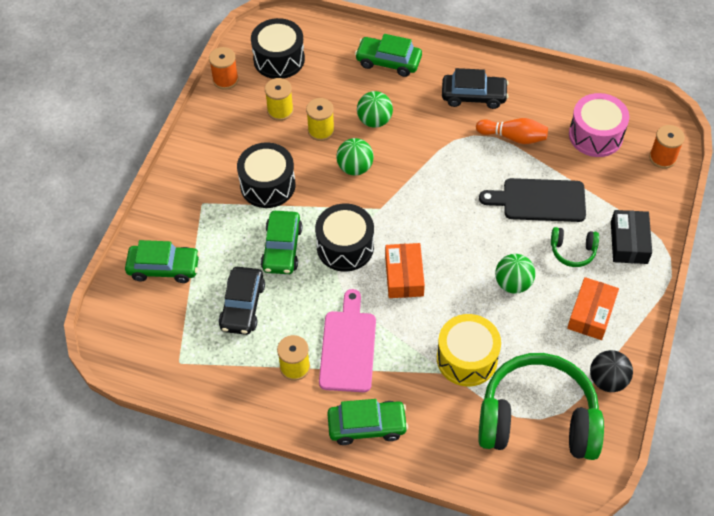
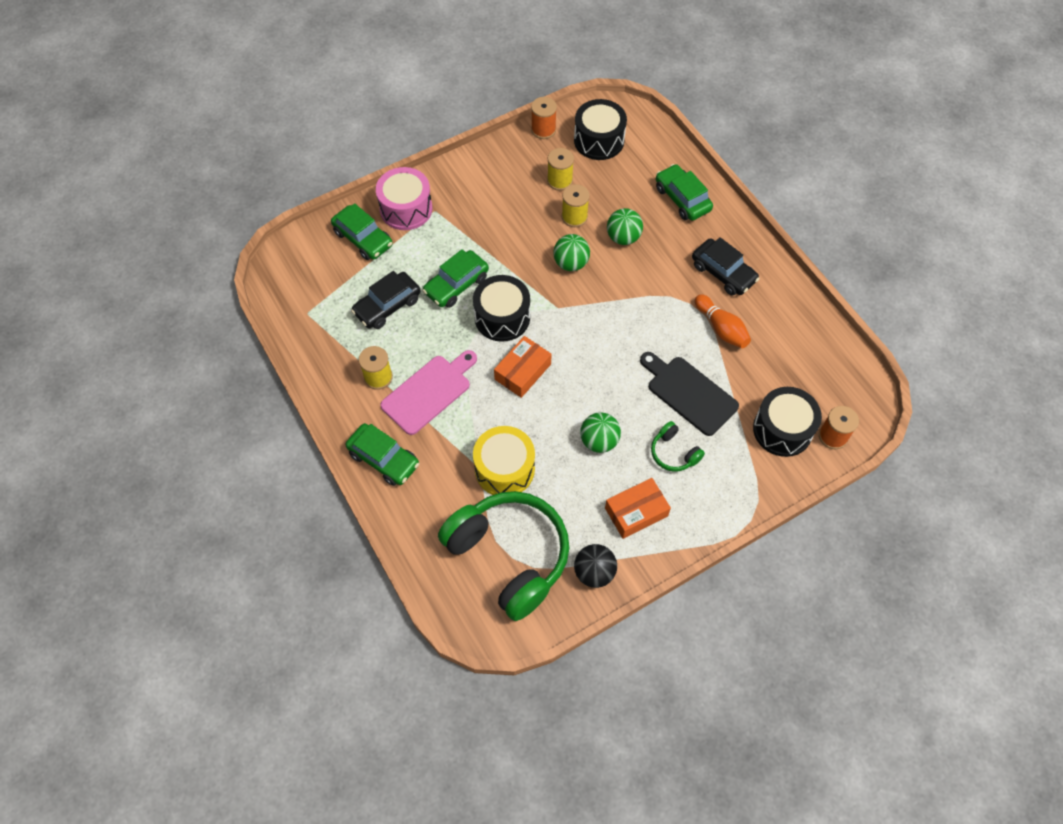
camera: 40 degrees right, 5 degrees up
(267, 185) = (493, 230): black drum -> black drum (782, 429)
(595, 135) = (793, 376): pink drum -> pink drum (406, 209)
(629, 242) = (728, 481): black box -> none

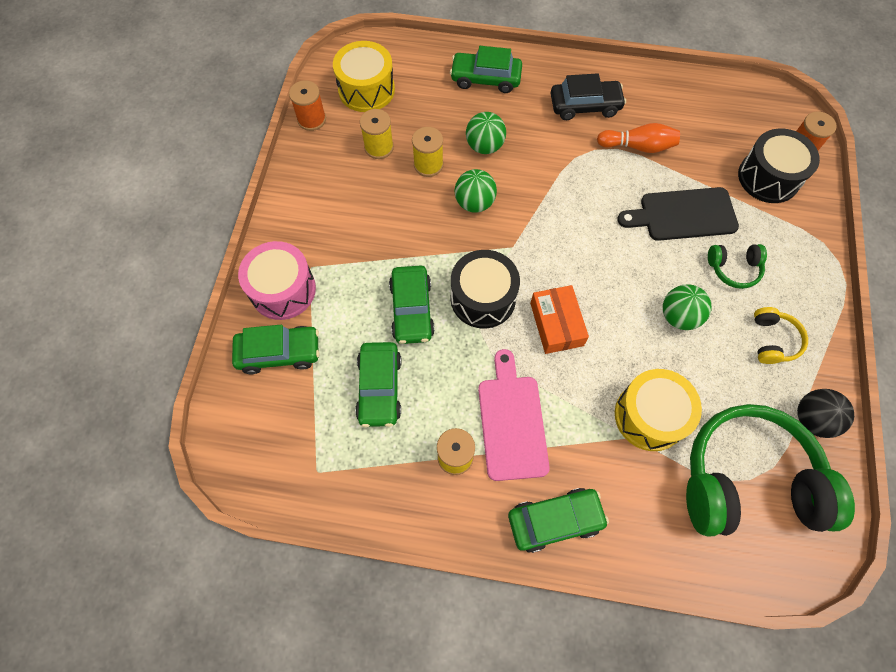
camera: 50 degrees left, 5 degrees up
(387, 306) = (379, 388): black car -> green car
(599, 140) = (366, 89): black drum -> yellow drum
(636, 512) = (772, 340): orange box -> yellow headphones

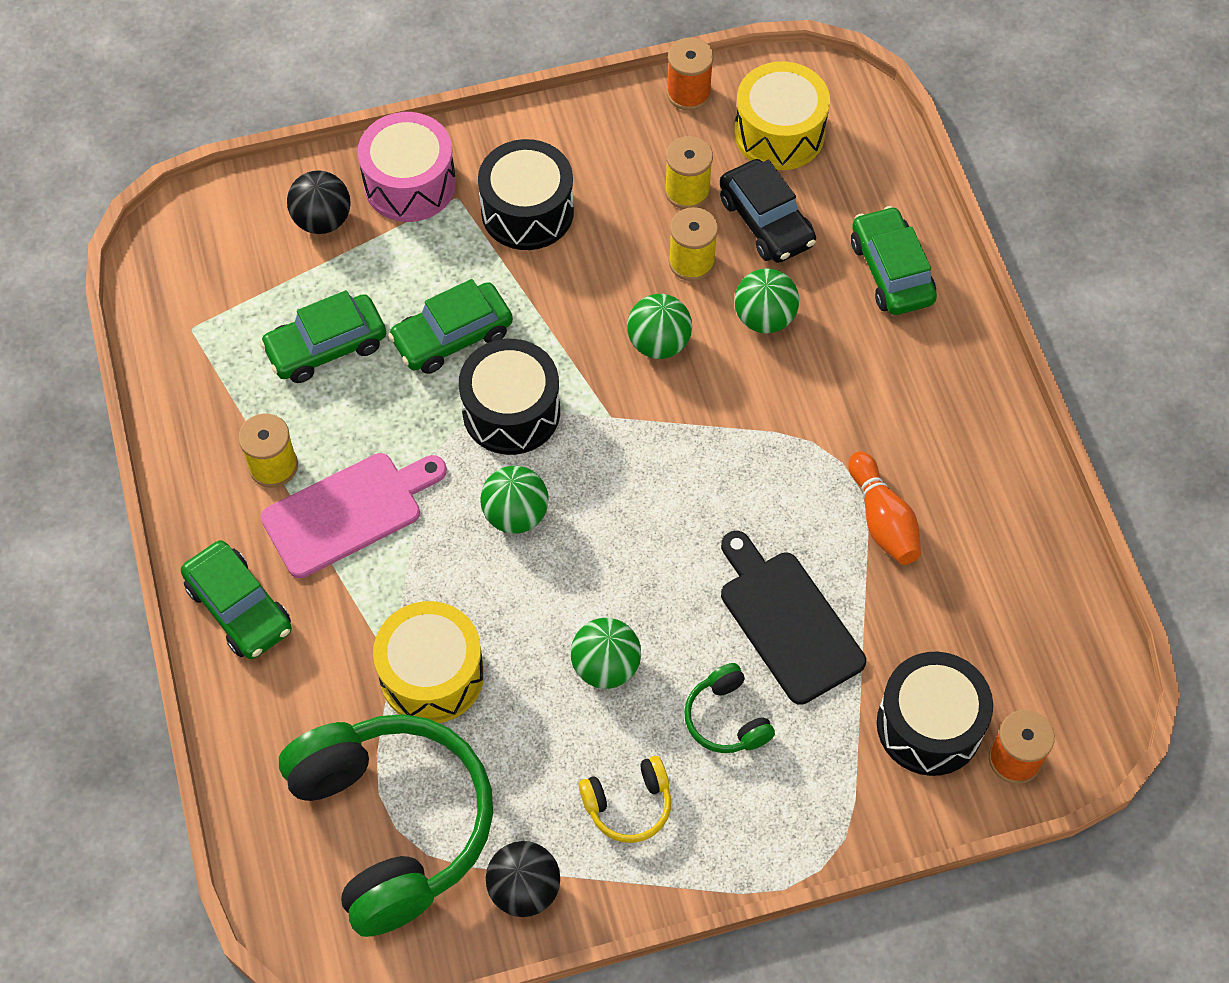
camera: 65 degrees right, 5 degrees down
(279, 353) = (322, 220): green car -> black ball
(344, 233) = (527, 211): none -> black drum
(556, 324) = (515, 514): orange box -> green ball
(585, 106) = (919, 421): black car -> black car (766, 221)

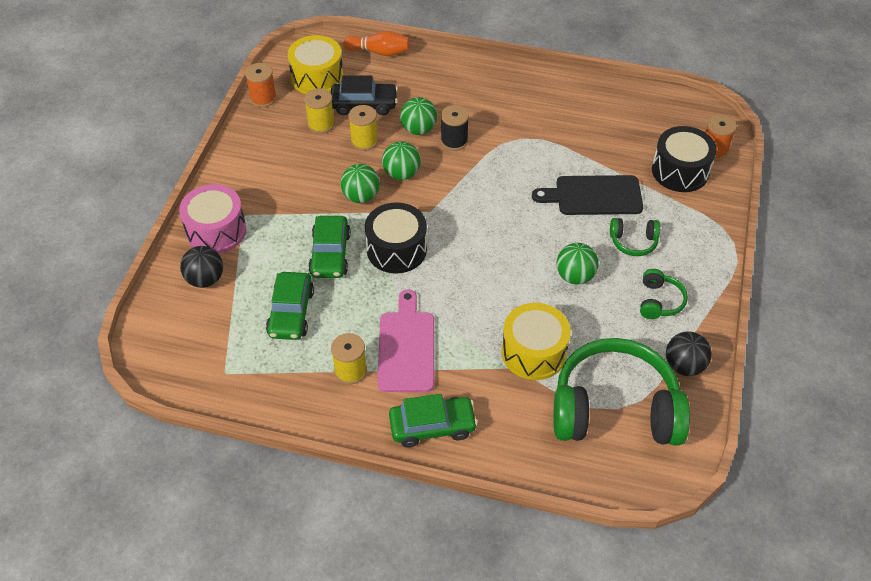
camera: 60 degrees left, 10 degrees down
(515, 514) = (460, 274): green ball -> green ball (361, 196)
(527, 211) = (278, 190): black drum -> none
(628, 804) = (659, 301): yellow headphones -> green headphones
(773, 376) = (454, 141): none -> black spool
(882, 520) = (561, 138): orange bowling pin -> orange bowling pin (379, 52)
(891, 271) = (428, 75): green car -> none

